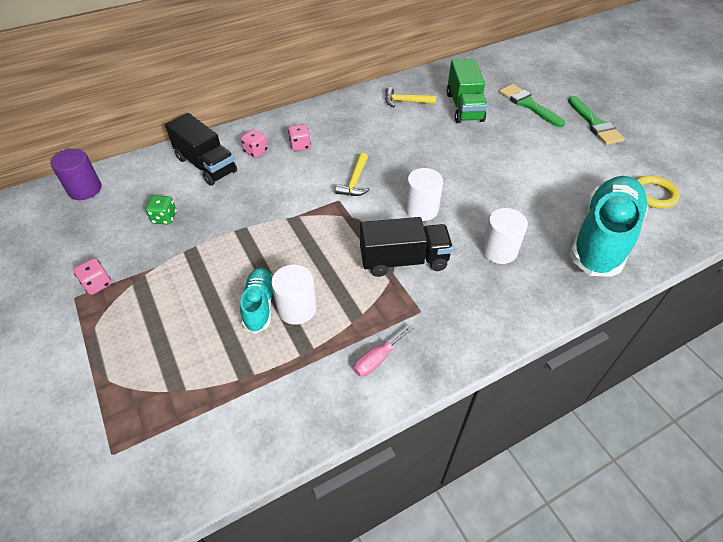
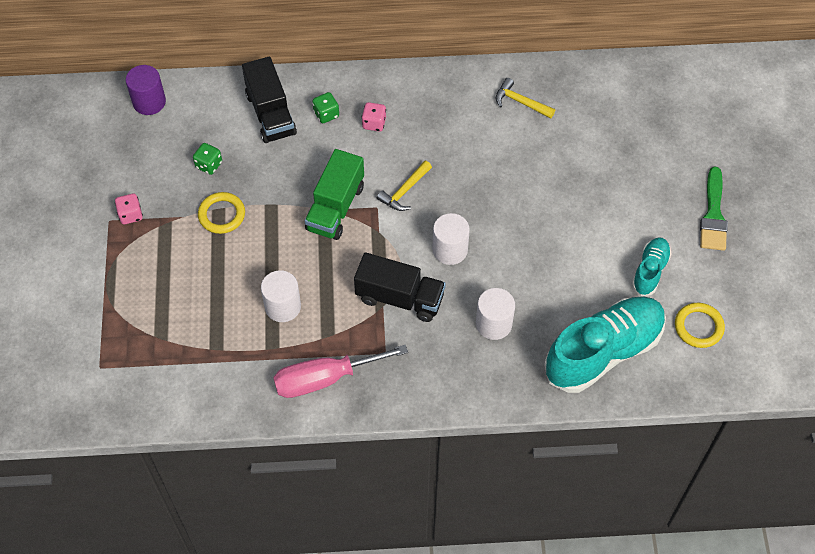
camera: 25 degrees right, 10 degrees up
(195, 252) = (222, 215): none -> yellow ring
(256, 151) = (326, 114): pink dice -> green dice
(260, 305) = (254, 291): turquoise shoe -> turquoise shoe (650, 271)
(377, 359) = (325, 378): pink screwdriver -> pink screwdriver, size x1.99
(464, 107) = (581, 135): green truck -> green truck (335, 207)
(528, 104) = (658, 158): green brush -> none

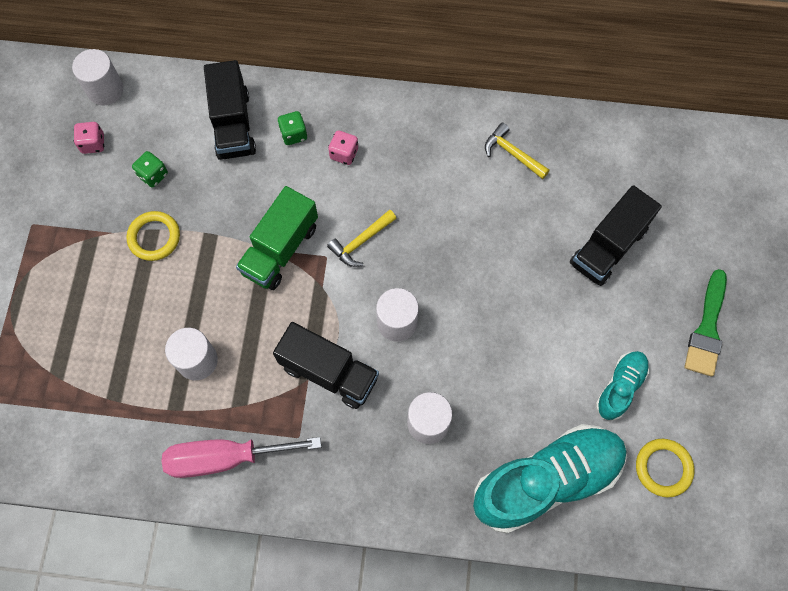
camera: 10 degrees right, 10 degrees up
(130, 215) = (56, 221): pink dice -> pink dice (93, 144)
(149, 102) = (105, 90): purple cylinder -> white cylinder
(617, 163) = (608, 247): none -> black truck

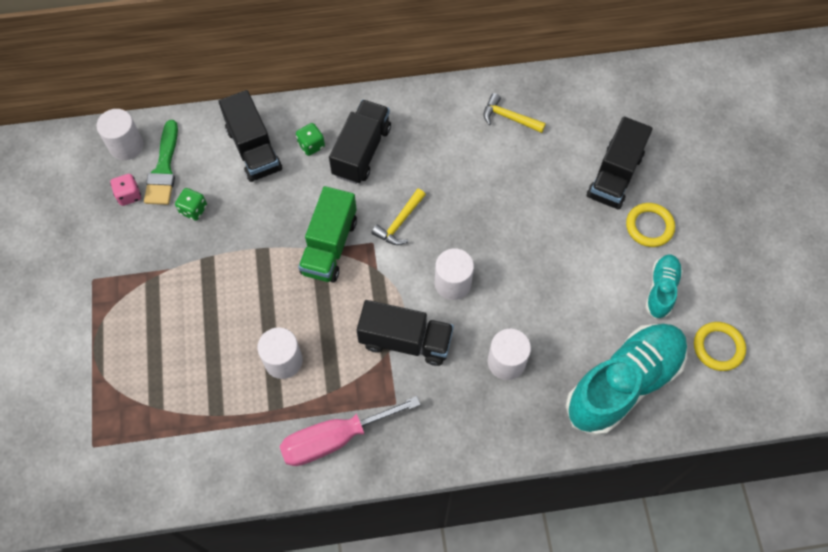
camera: 15 degrees left, 5 degrees down
(154, 237) = (211, 263): yellow ring -> yellow ring (649, 226)
(344, 154) = (361, 151): pink dice -> black truck
(707, 329) = (718, 224): green brush -> green brush (163, 169)

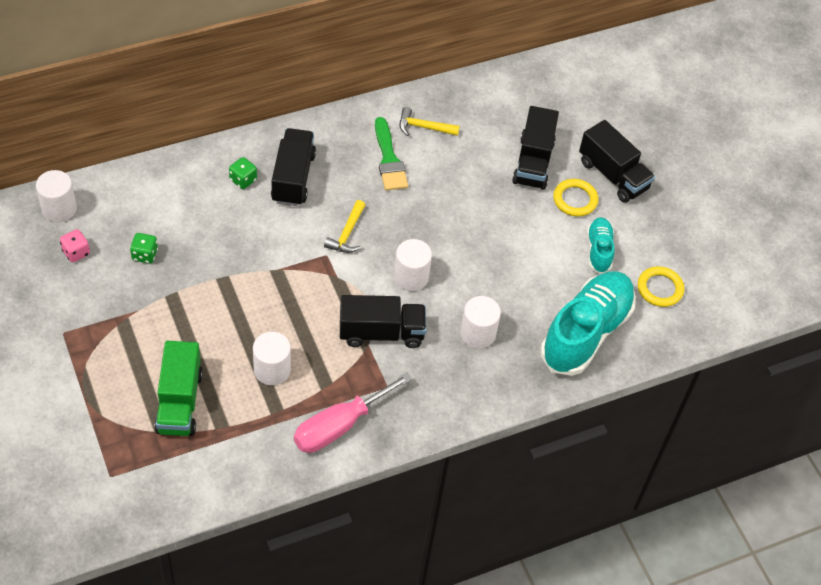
camera: 20 degrees left, 10 degrees down
(163, 169) = (103, 223): green brush -> green brush (389, 159)
(254, 149) = (188, 192): black truck -> black truck (613, 175)
(329, 246) = (287, 265): green truck -> green truck (179, 402)

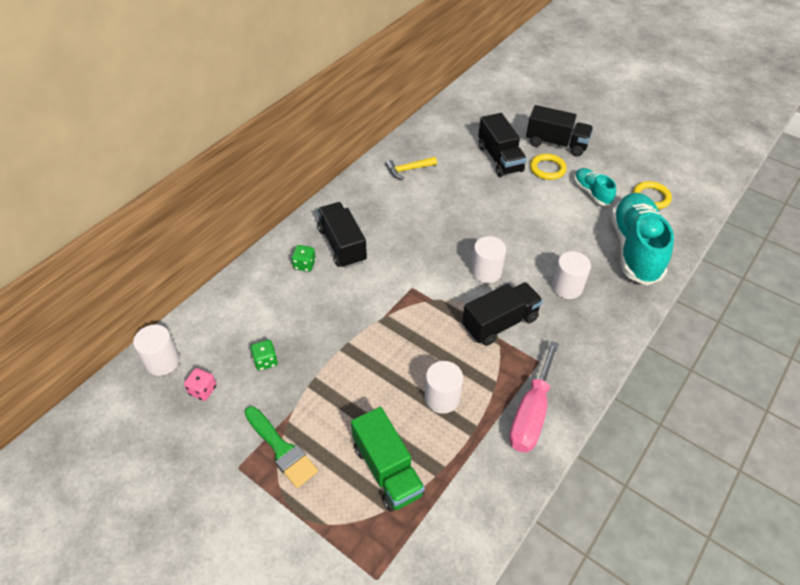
camera: 25 degrees left, 5 degrees down
(347, 234) = (414, 265): yellow hammer -> none
(389, 159) = (402, 201): green brush -> green brush (281, 449)

